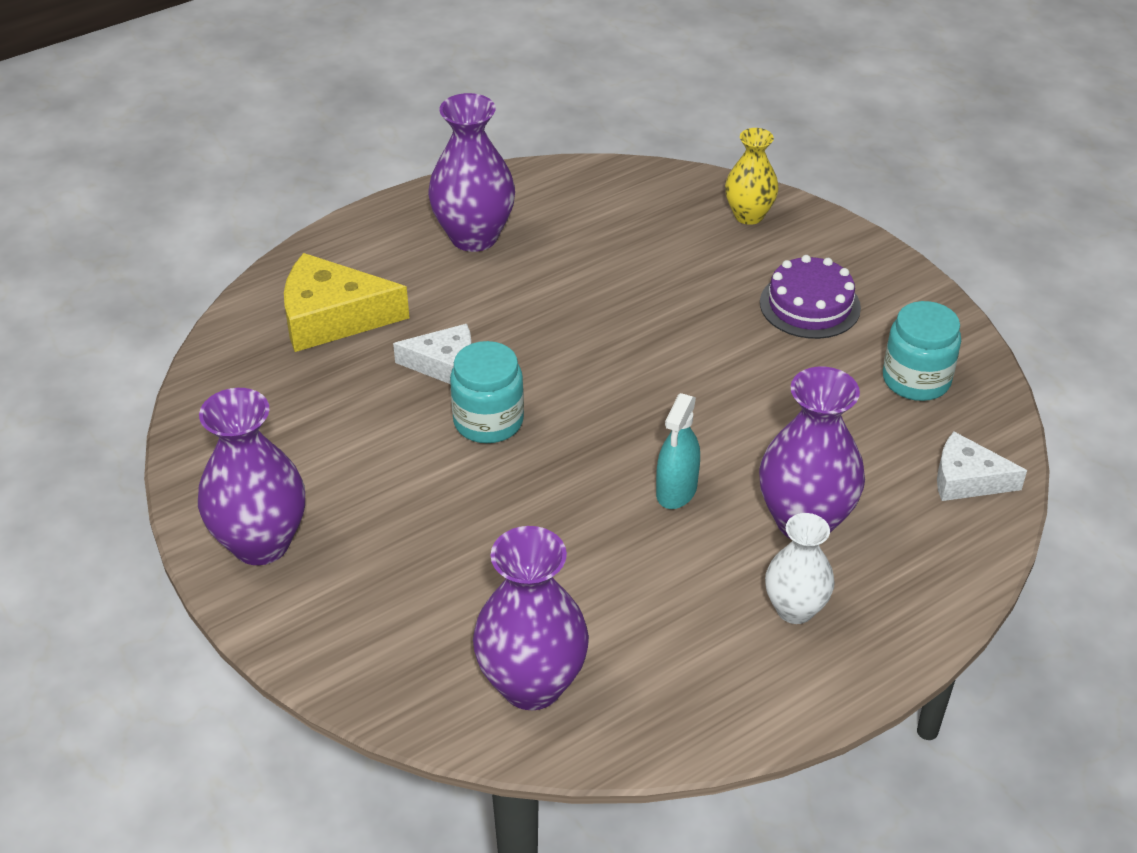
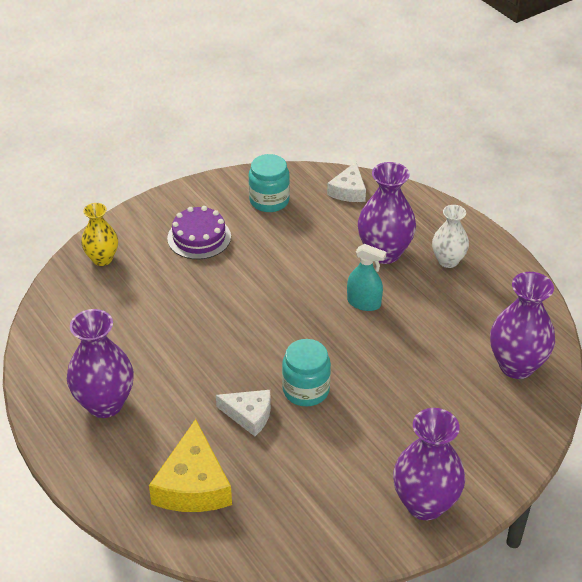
camera: 90 degrees left, 0 degrees up
(444, 364) = (249, 415): white cheese -> white cheese turned 105 degrees clockwise

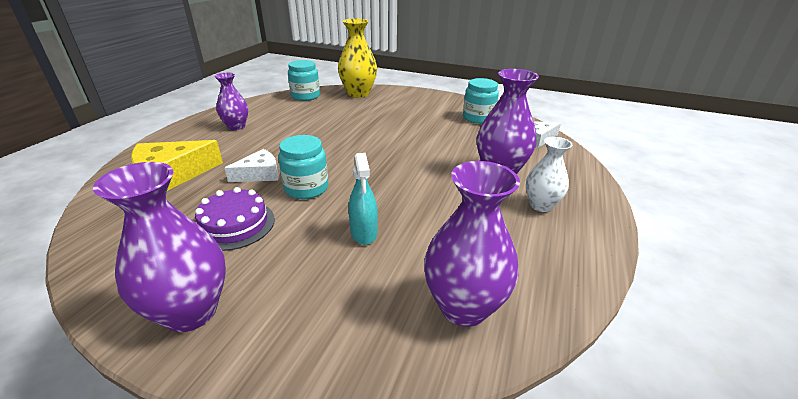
camera: 55 degrees right, 10 degrees down
(62, 310) = (305, 96): none -> turquoise jar
(102, 259) = (358, 93): yellow vase -> yellow vase, size x1.59
(105, 404) = (236, 126): purple vase -> purple vase, size x0.63
(199, 237) = (412, 109): purple cake -> purple cake (235, 224)
(249, 415) = (259, 174): white cheese -> white cheese turned 105 degrees counterclockwise
(364, 303) = (432, 182): turquoise spray bottle -> turquoise spray bottle (364, 233)

